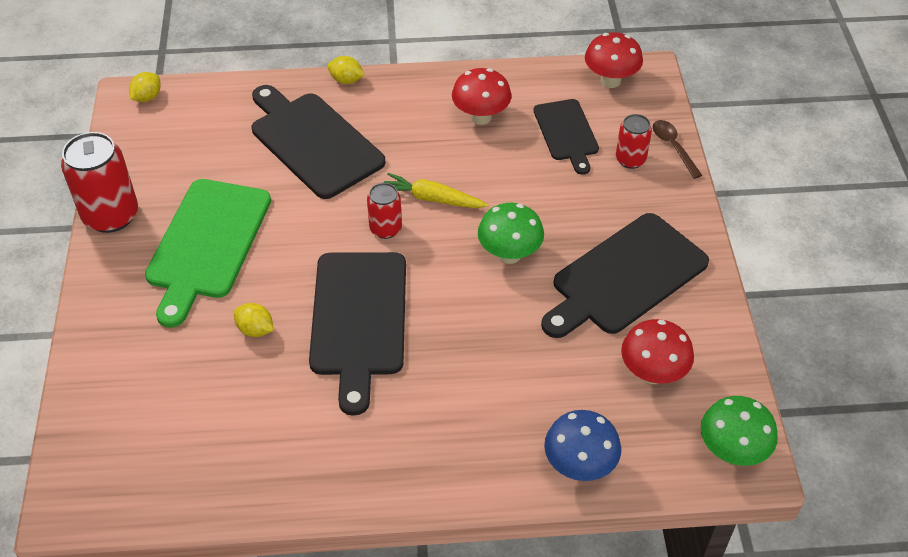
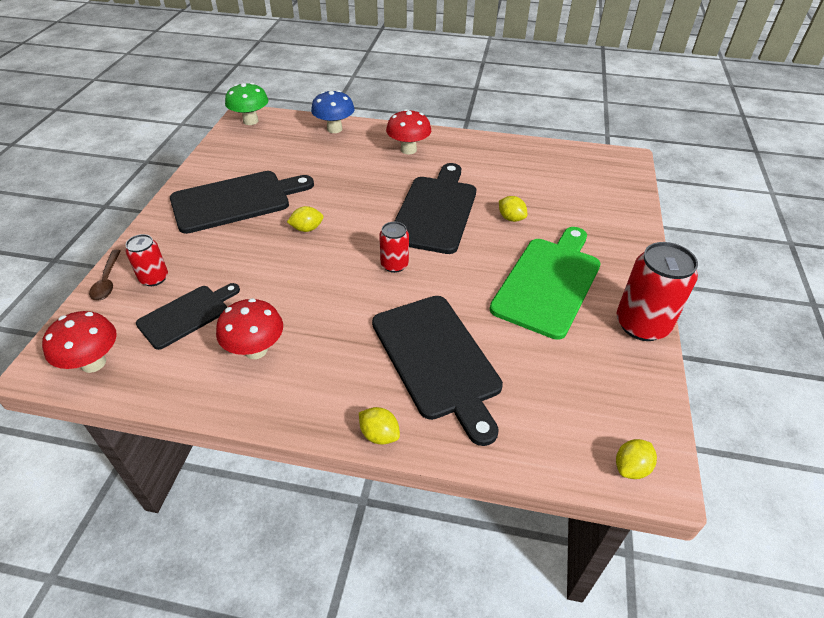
camera: 165 degrees left, 5 degrees down
(432, 199) = (344, 280): yellow carrot -> none
(509, 254) = (307, 229): green mushroom -> yellow lemon
(566, 133) = (186, 315): black cutting board -> black cutting board turned 45 degrees clockwise
(652, 373) = (263, 154): red mushroom -> red mushroom (408, 150)

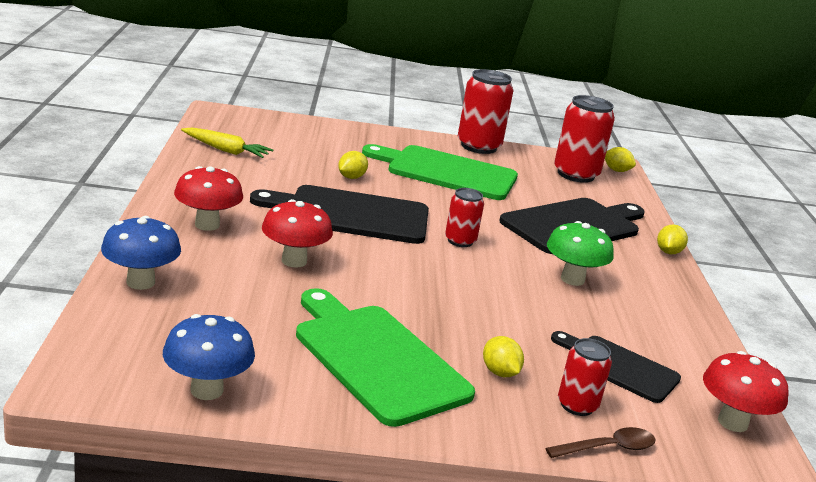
camera: 105 degrees left, 20 degrees down
(226, 146) = (207, 390): none -> blue mushroom
(235, 201) = (376, 359): black cutting board -> green cutting board
(250, 121) = (102, 373): green mushroom -> green mushroom (572, 279)
(256, 350) = (632, 315): red mushroom -> red mushroom (294, 261)
(307, 229) = (420, 295): yellow lemon -> yellow lemon (499, 372)
(541, 160) = (226, 150): none -> yellow carrot
(592, 406) = (575, 174): none -> red can

